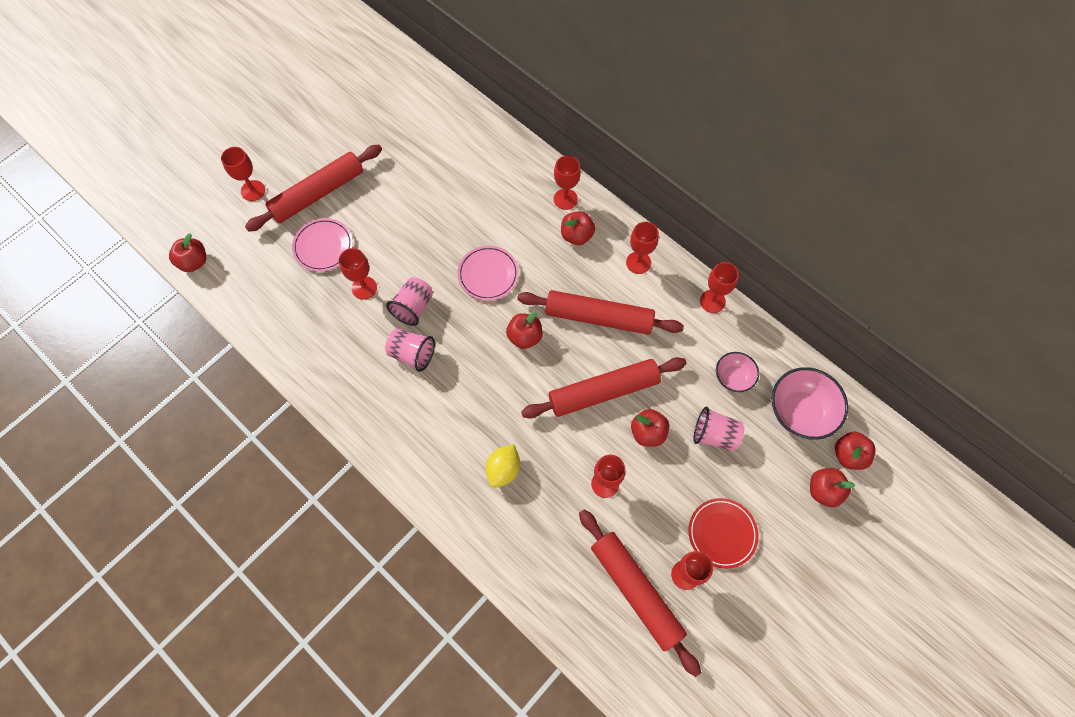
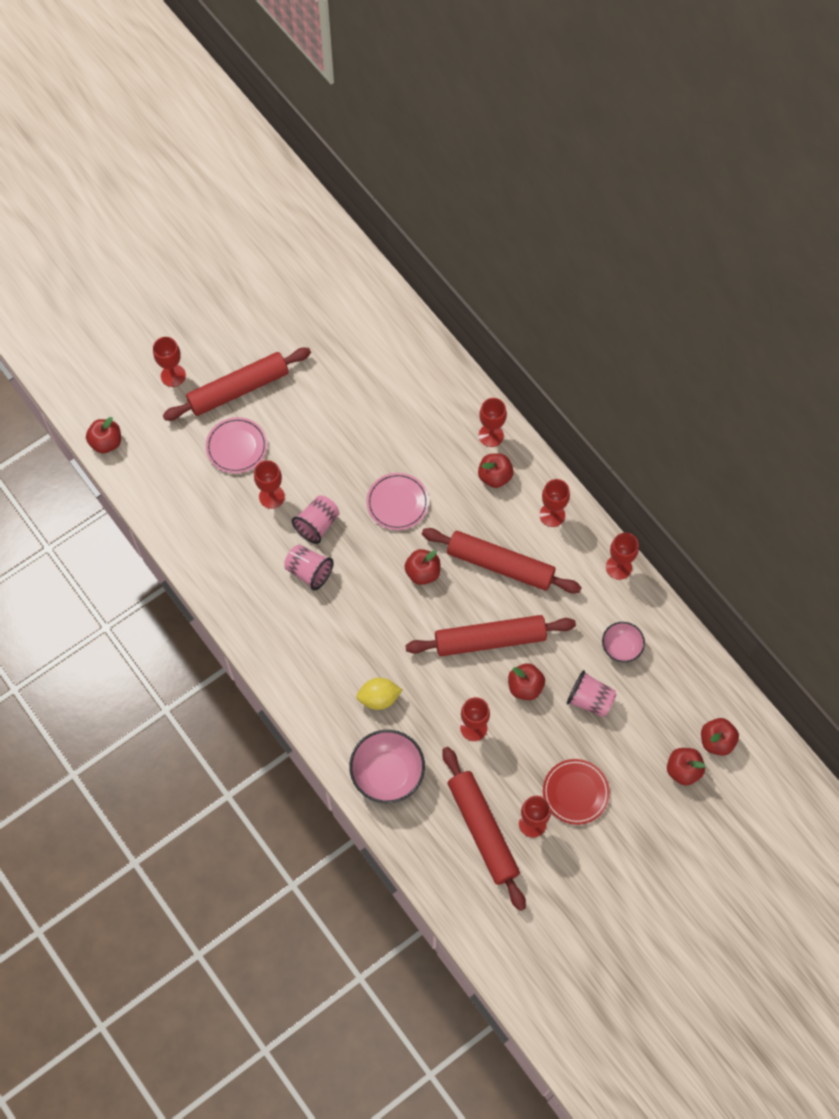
camera: 10 degrees right, 0 degrees up
(503, 470) = (379, 698): yellow lemon -> yellow lemon turned 45 degrees clockwise
(800, 412) = (679, 692): pink bowl -> pink bowl (387, 774)

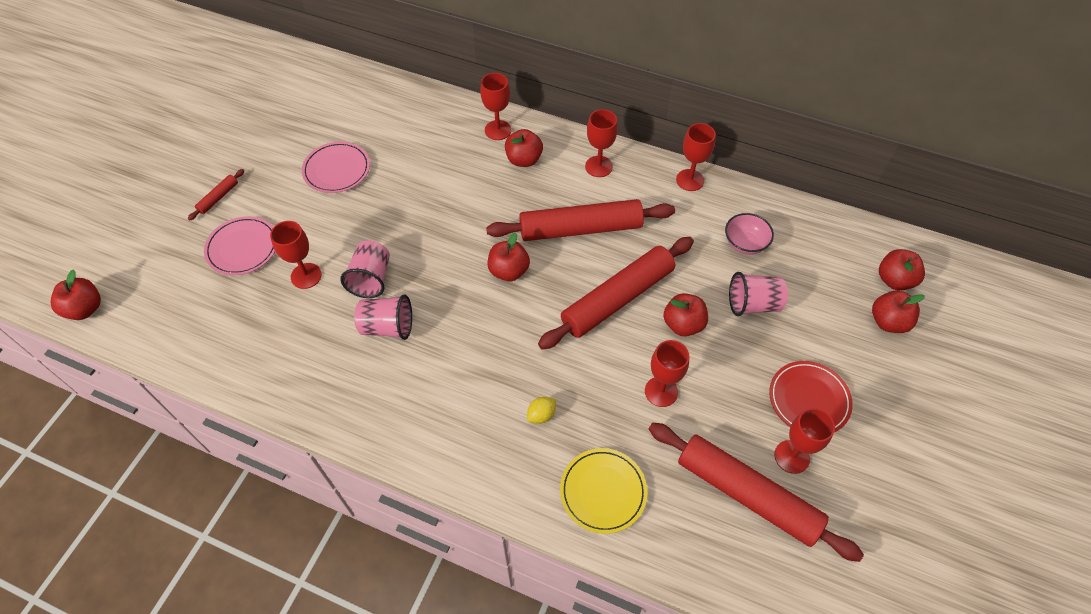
camera: 30 degrees left, 10 degrees down
(173, 375) = (138, 215): red goblet -> none
(238, 389) = (218, 197): red rolling pin -> red rolling pin, size x0.41
(379, 698) = (541, 415): yellow lemon -> yellow lemon, size x0.62
(387, 774) = (603, 491): pink bowl -> yellow plate
(397, 503) = (443, 222): pink plate -> pink plate (337, 170)

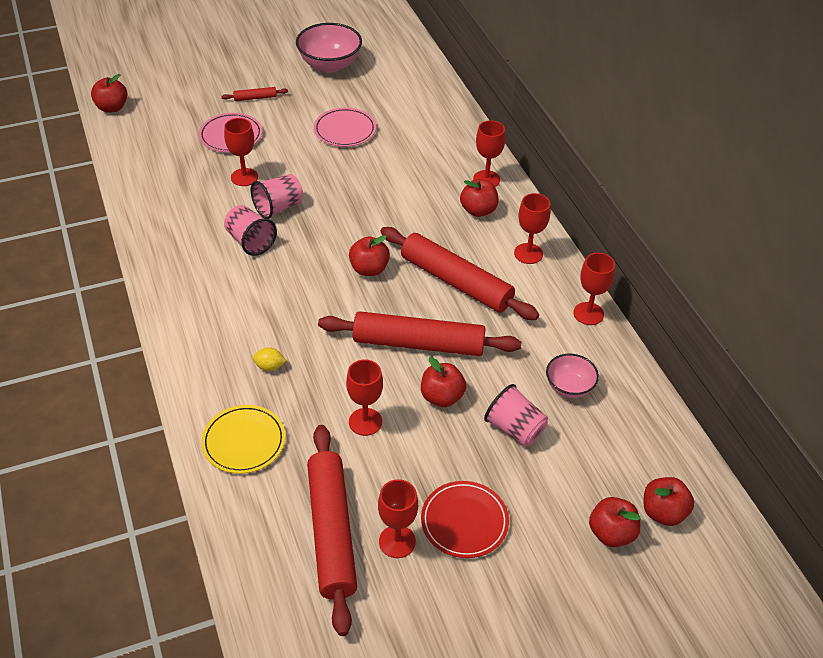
camera: 45 degrees right, 10 degrees down
(246, 121) = (330, 64): none -> pink bowl

